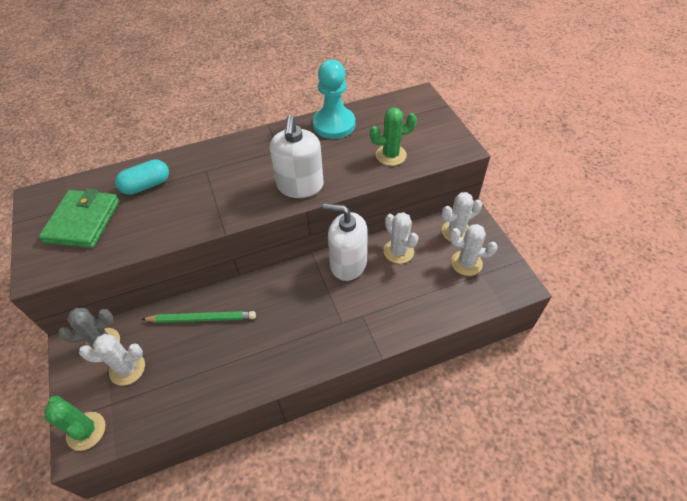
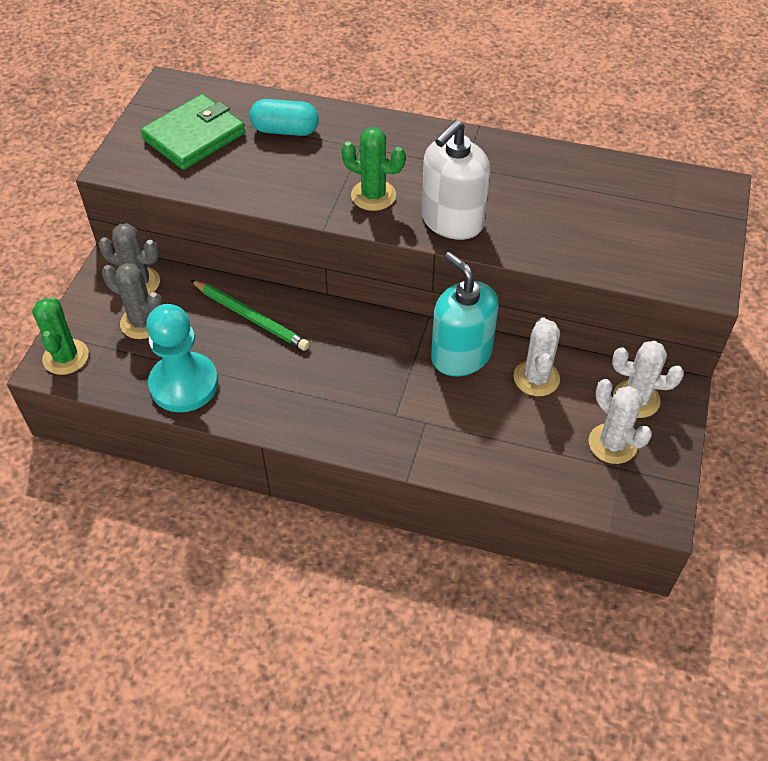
camera: 35 degrees right, 0 degrees up
(127, 369) = (142, 322): white cactus -> grey cactus
(334, 124) = (561, 167): turquoise pawn -> turquoise pawn (184, 384)
(348, 263) = (461, 355): white soap dispenser -> turquoise soap dispenser
(391, 155) = (599, 243): green cactus -> green cactus (373, 195)

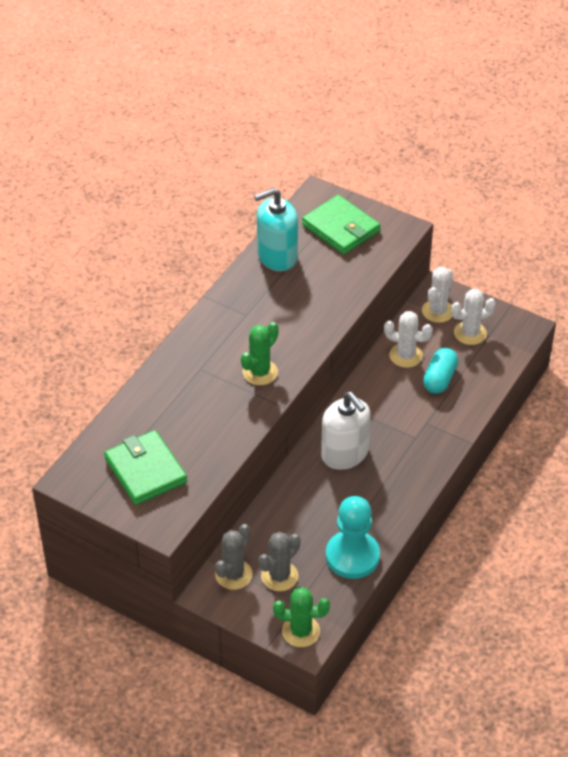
camera: 75 degrees left, 5 degrees down
(250, 317) = (297, 505): green pencil -> none
(285, 130) = (162, 411): turquoise capsule -> turquoise capsule (439, 379)
(452, 221) = (302, 335): white soap dispenser -> white soap dispenser (345, 454)
(461, 355) = (373, 390): turquoise soap dispenser -> turquoise soap dispenser (277, 256)
(666, 221) = (341, 228): none -> green wallet

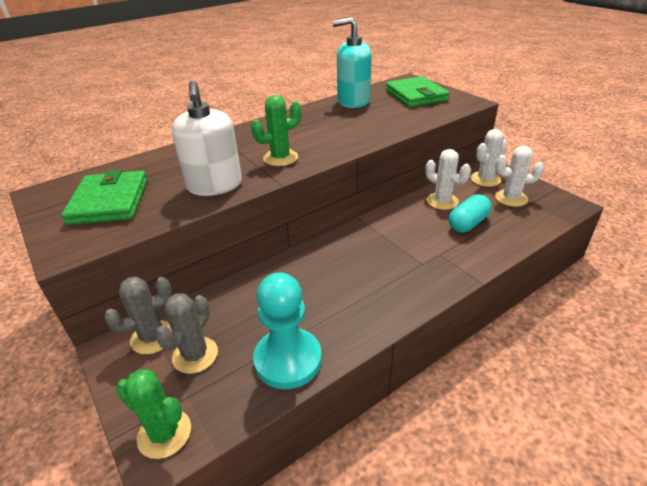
camera: 25 degrees right, 10 degrees down
(279, 576) = (195, 355): grey cactus -> grey cactus turned 45 degrees counterclockwise
(345, 454) = (343, 259): white soap dispenser -> white soap dispenser (214, 185)

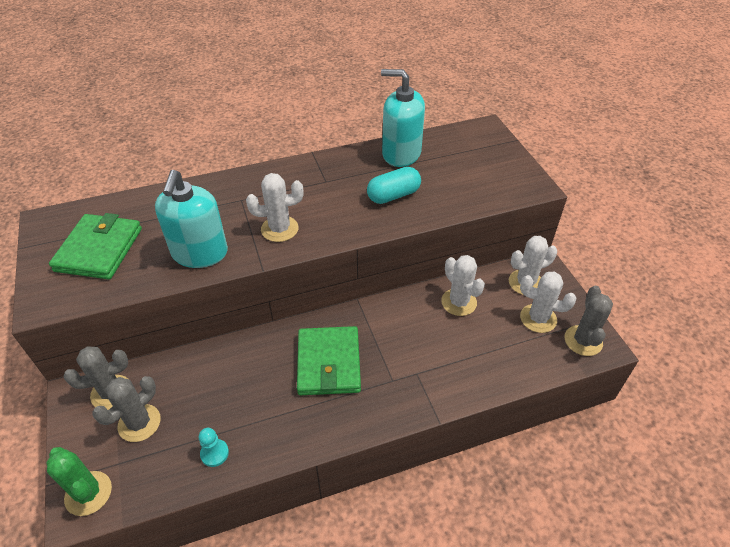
camera: 15 degrees right, 10 degrees up
(214, 185) = (200, 253): white soap dispenser -> turquoise soap dispenser
(280, 158) = (279, 229): green cactus -> white cactus
(288, 360) = (214, 453): turquoise pawn -> turquoise pawn, size x0.44
(416, 95) = (477, 160): green wallet -> green wallet (329, 363)
(468, 223) = (469, 341): turquoise capsule -> turquoise capsule (393, 195)
(555, 204) = (583, 341): none -> grey cactus

